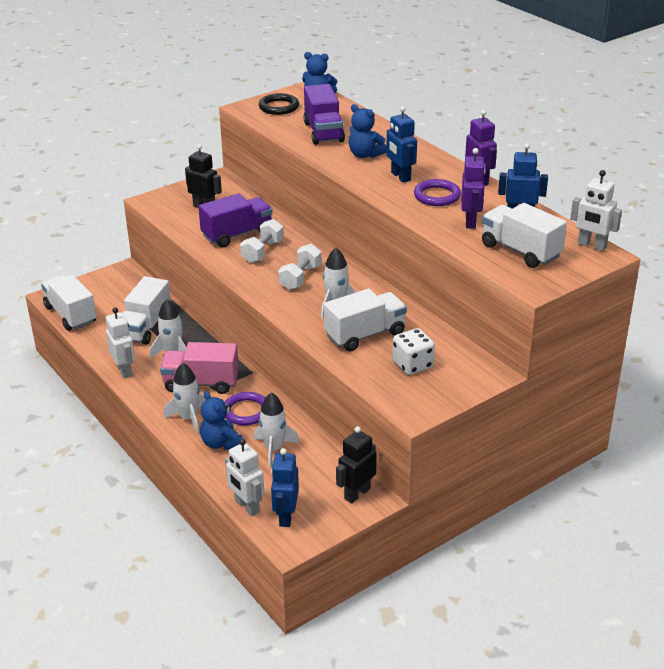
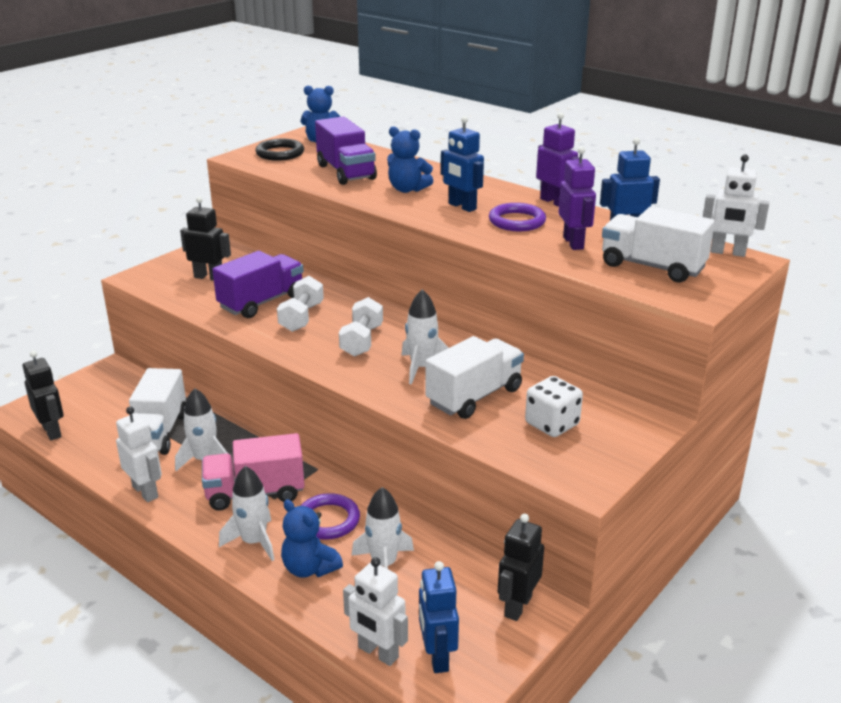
camera: 15 degrees left, 5 degrees down
(71, 315) = (52, 431): white truck -> black robot

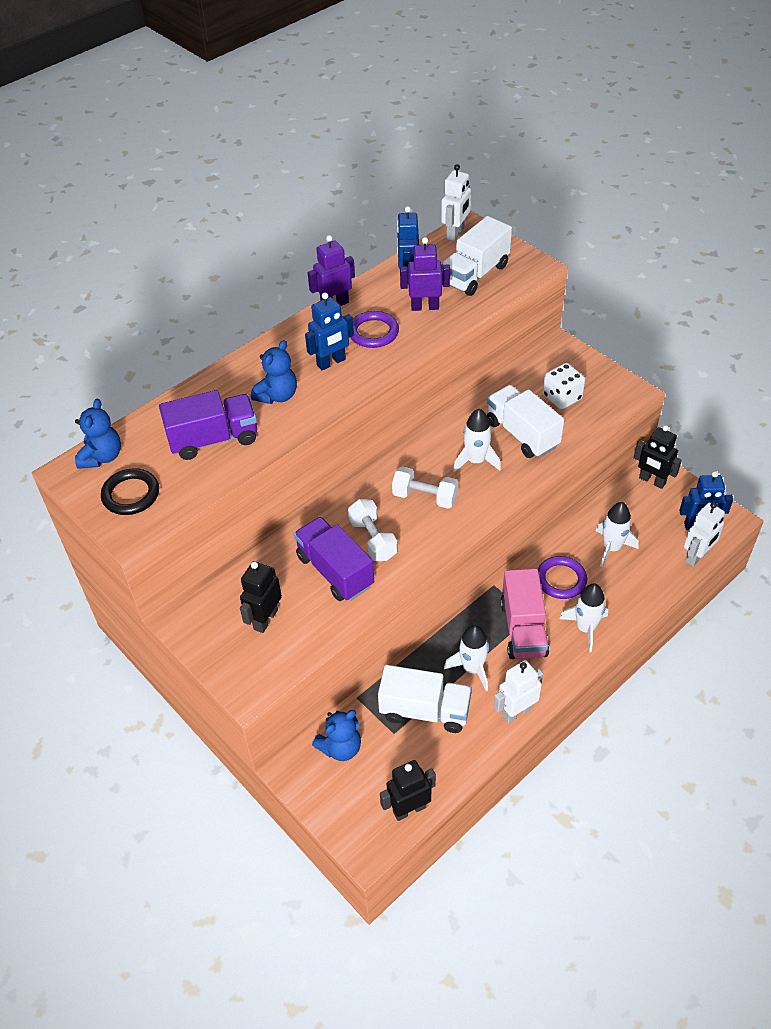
camera: 80 degrees left, 20 degrees up
(301, 317) = (373, 539): white dumbbell -> white dumbbell turned 45 degrees clockwise
(309, 568) = (616, 592): blue teddy bear -> blue teddy bear (340, 747)

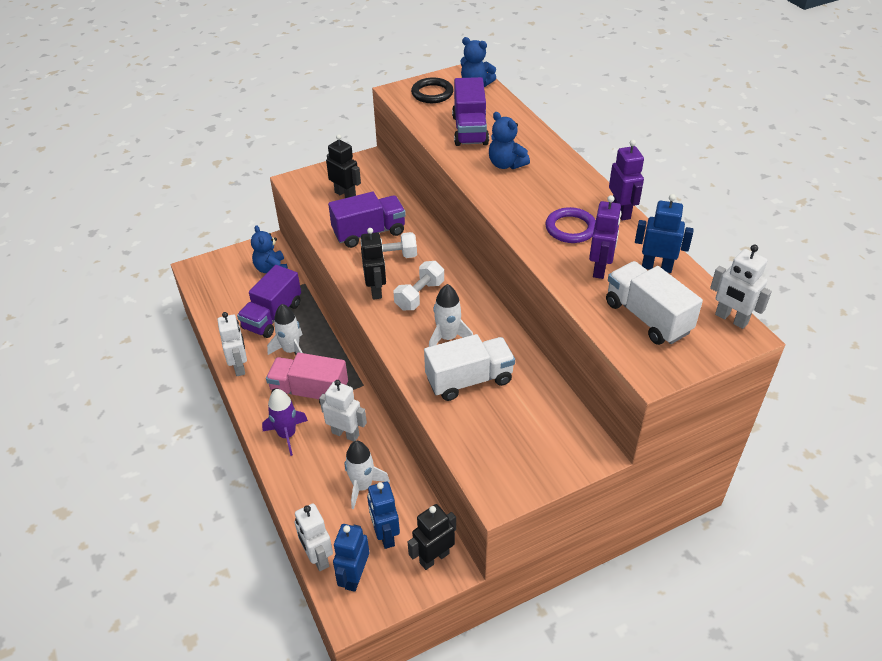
camera: 105 degrees right, 5 degrees down
(331, 362) = (537, 198): blue robot -> blue robot (385, 535)
(409, 809) = (206, 292): black robot -> black robot (376, 290)
(425, 710) = (272, 316): white truck -> purple truck
(561, 580) = (345, 434): purple ring -> white robot
(562, 397) = (511, 428): white dice -> none
(585, 628) = (287, 435): white rocket -> purple rocket

